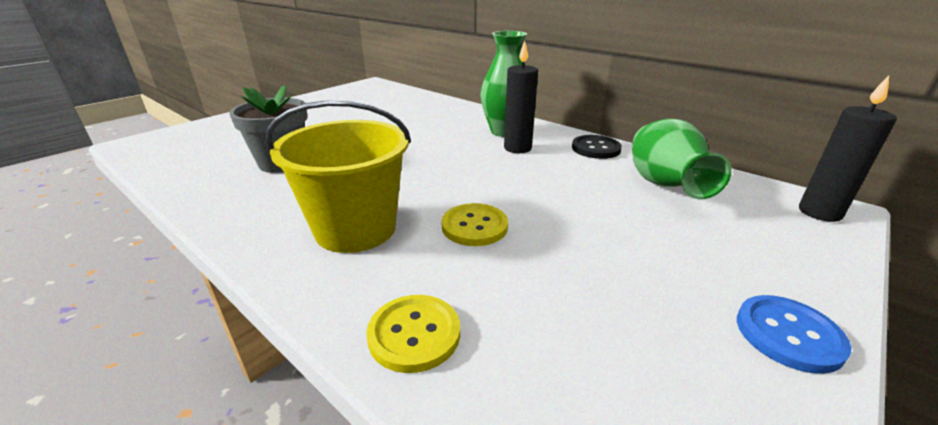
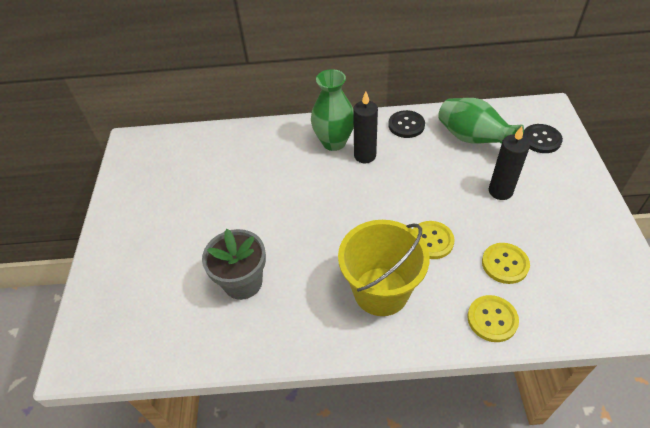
camera: 40 degrees left, 20 degrees up
(528, 297) = (505, 264): none -> yellow button
(776, 226) = (541, 139): none -> black button
(788, 334) = (594, 208): blue button -> none
(819, 212) = (547, 115): black candle -> black candle (500, 191)

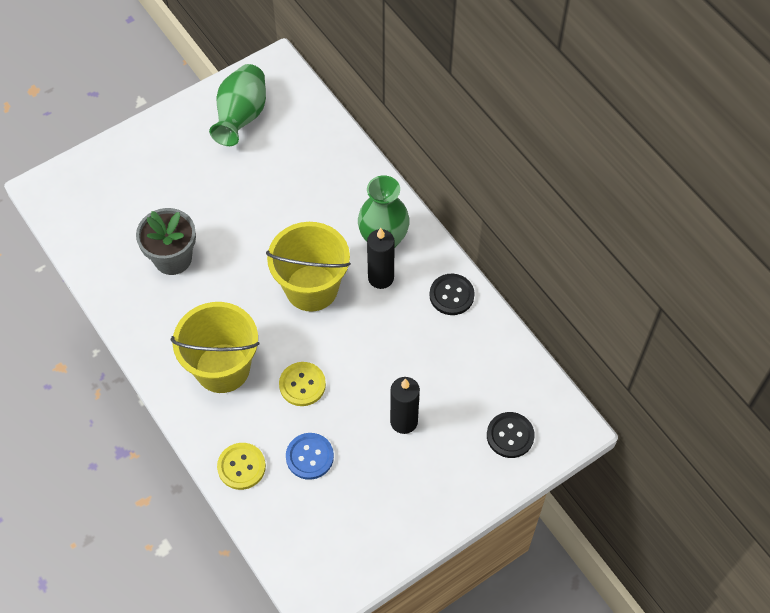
camera: 55 degrees right, 10 degrees up
(344, 199) = (311, 288): none -> yellow bucket
(472, 139) = (469, 368): green vase -> green vase (241, 117)
(505, 264) = (309, 457): yellow button -> blue button

